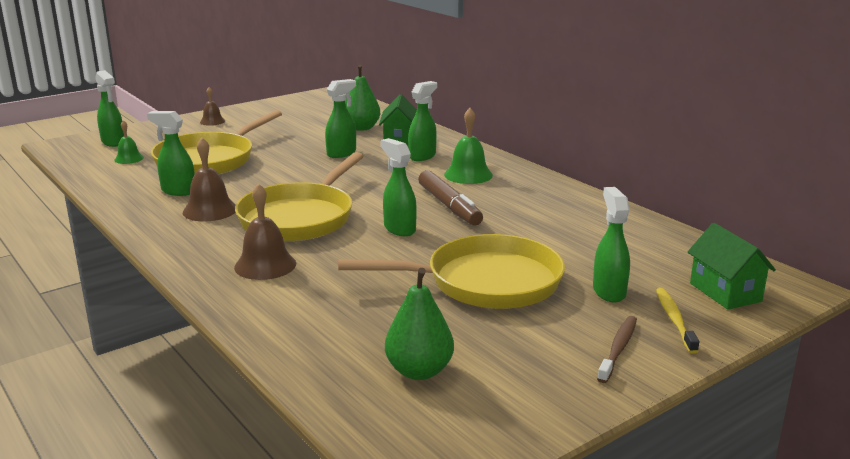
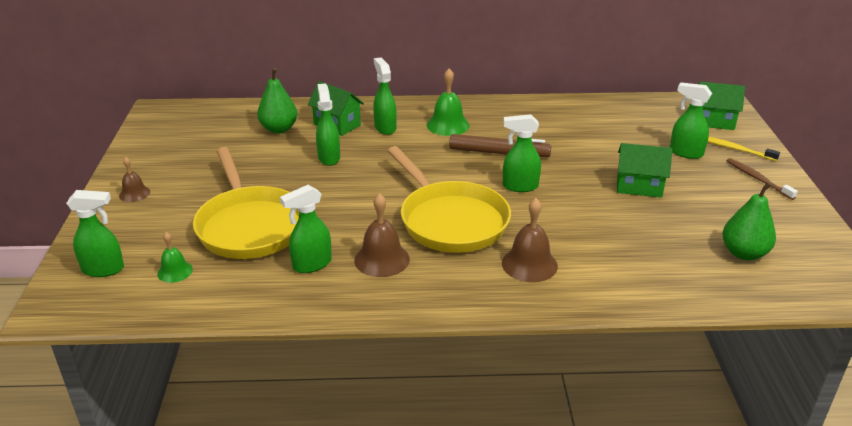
camera: 55 degrees left, 10 degrees up
(485, 282) = (639, 187): yellow pan -> green house

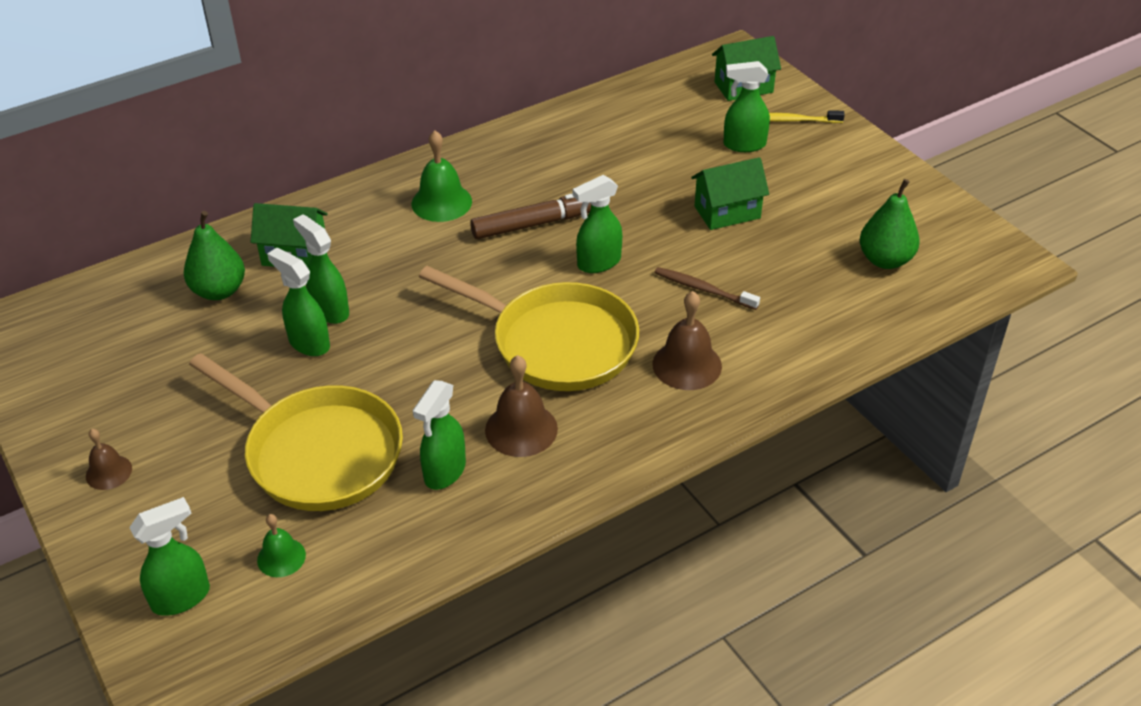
camera: 30 degrees left, 10 degrees up
(385, 128) = (363, 236): green spray bottle -> green spray bottle (308, 343)
(757, 179) = (838, 155): brown toothbrush -> brown toothbrush (703, 289)

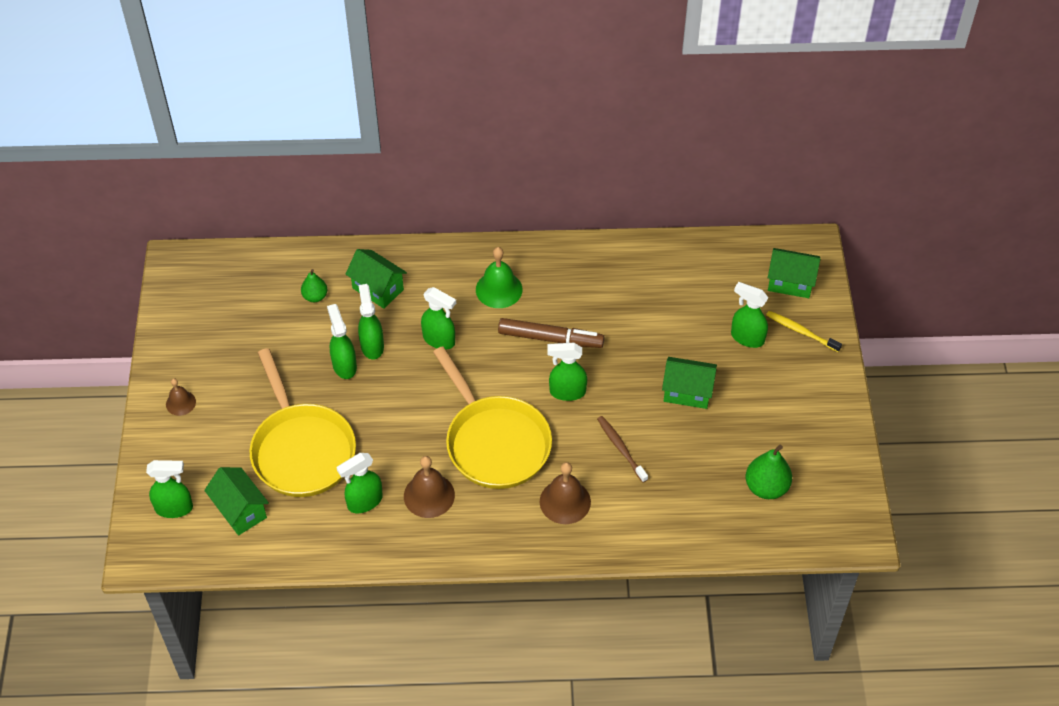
camera: 30 degrees right, 10 degrees up
(219, 291) = (315, 296): green pear -> green pear, size x0.62
(281, 557) = (240, 511): green bell -> green house
(409, 273) = (439, 340): none -> green spray bottle

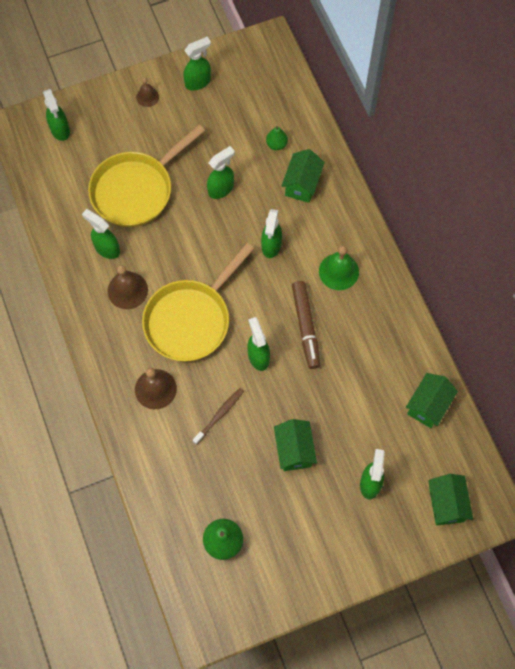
camera: 70 degrees right, 15 degrees up
(240, 511) = (72, 171): green house -> green house (428, 406)
(372, 346) = (247, 201): green spray bottle -> green spray bottle (198, 82)
(800, 331) = (396, 527): yellow toothbrush -> none

